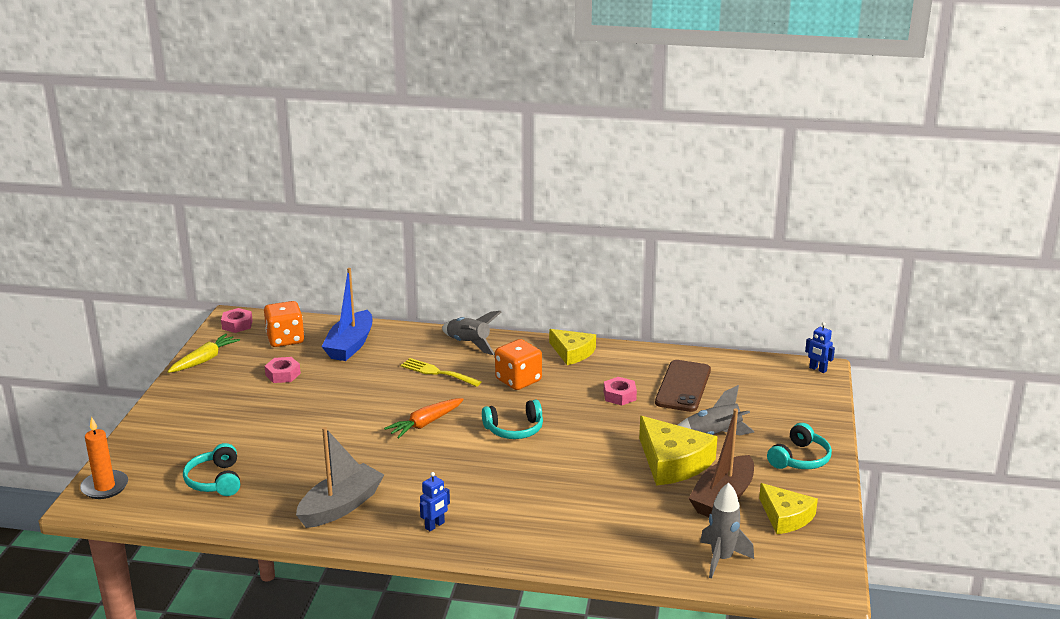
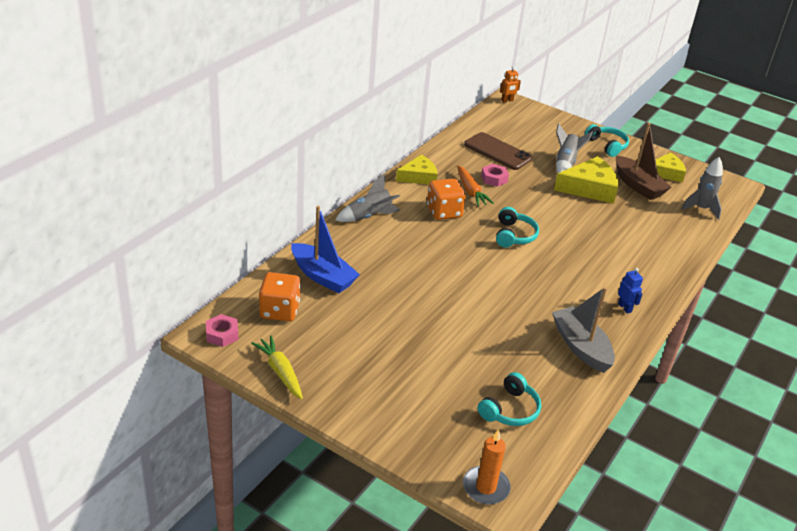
camera: 70 degrees left, 10 degrees up
(215, 481) = (510, 410): turquoise headphones -> turquoise headphones turned 60 degrees counterclockwise
(283, 374) = (347, 328): pink nut -> none
(425, 423) = (481, 273): orange carrot -> orange carrot (470, 191)
(437, 372) = (405, 245): yellow fork -> none
(817, 369) = (507, 101): blue robot -> orange robot

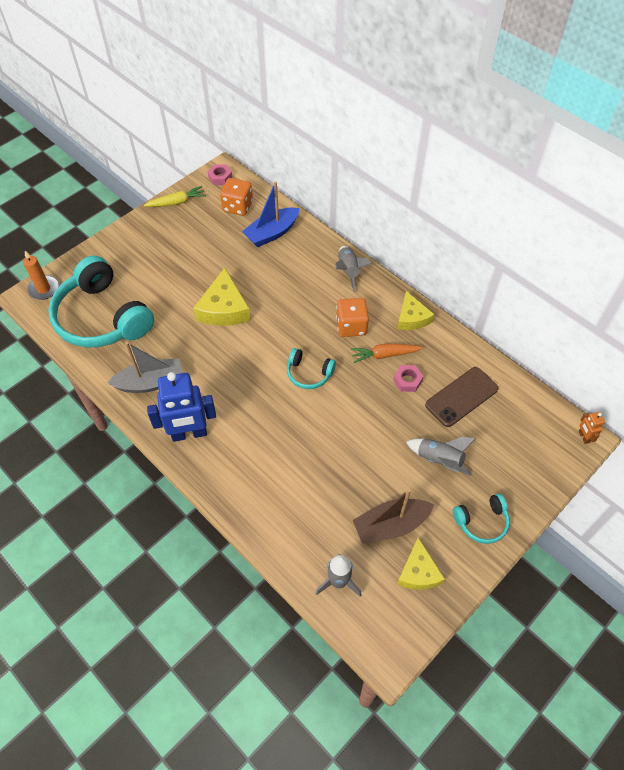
camera: 105 degrees right, 20 degrees up
(510, 410) = (102, 318): turquoise headphones -> turquoise headphones, size x2.20
(589, 188) = (386, 469): yellow cheese -> yellow cheese (224, 308)
(625, 308) = (189, 434): blue robot -> blue robot, size x2.30

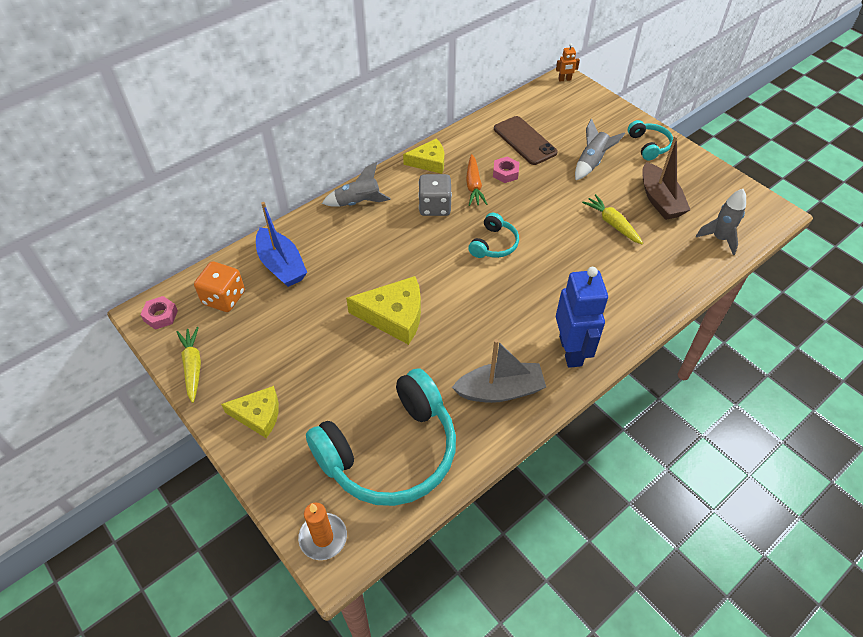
camera: 85 degrees left, 5 degrees down
(151, 382) = (500, 390): grey boat -> grey boat turned 90 degrees clockwise
(348, 475) = (612, 224): none -> yellow carrot
(351, 326) = (434, 207): orange dice -> grey dice
(418, 572) = (700, 187): yellow cheese -> yellow cheese (258, 415)

